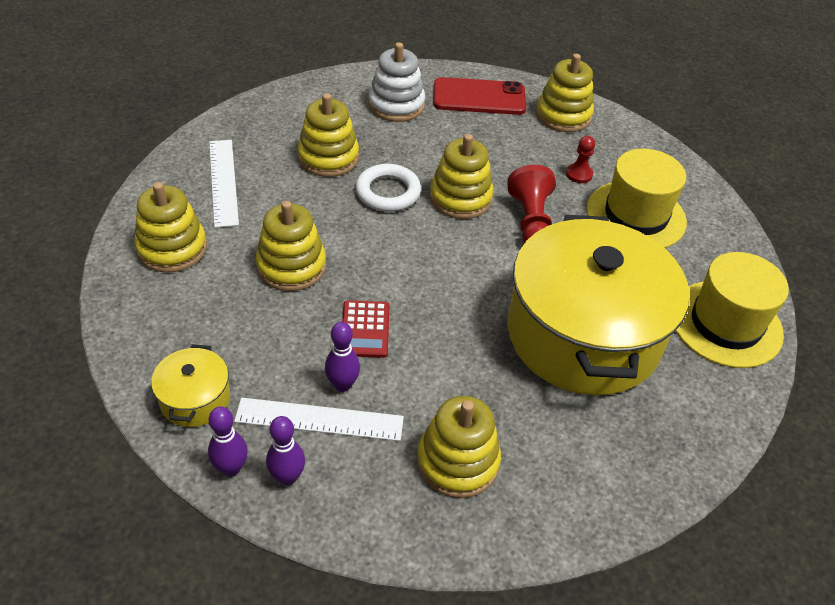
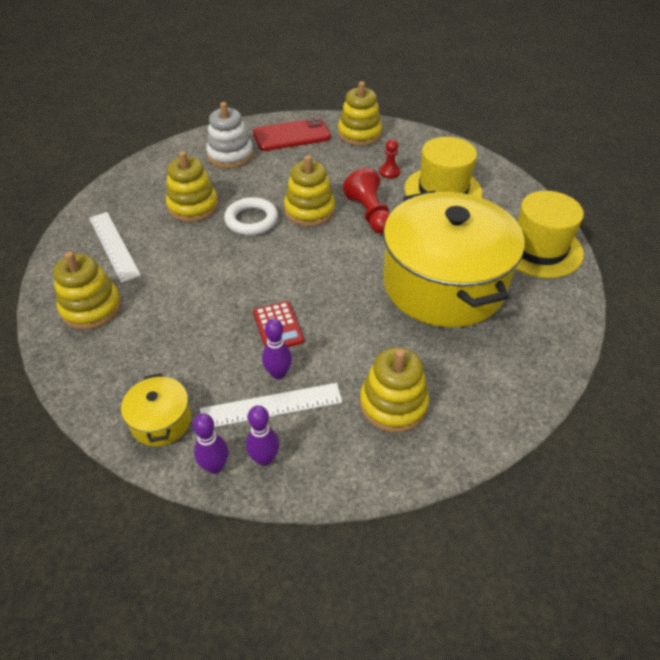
camera: 15 degrees left, 0 degrees up
(291, 266) = (198, 295): yellow stacking toy -> none

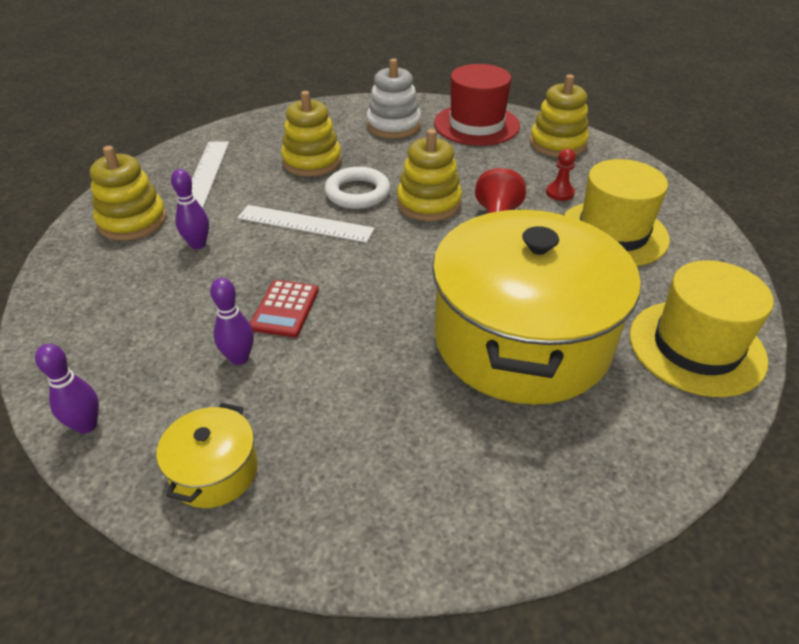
camera: 30 degrees right, 5 degrees down
(161, 421) = (85, 353): yellow pot -> yellow pot (214, 471)
(264, 458) = (139, 443): purple bowling pin -> purple bowling pin (198, 244)
(271, 406) = (200, 389): white ruler -> white ruler (305, 224)
(291, 135) = (476, 125): red phone -> red hat
(393, 404) = (333, 453): yellow stacking toy -> none

